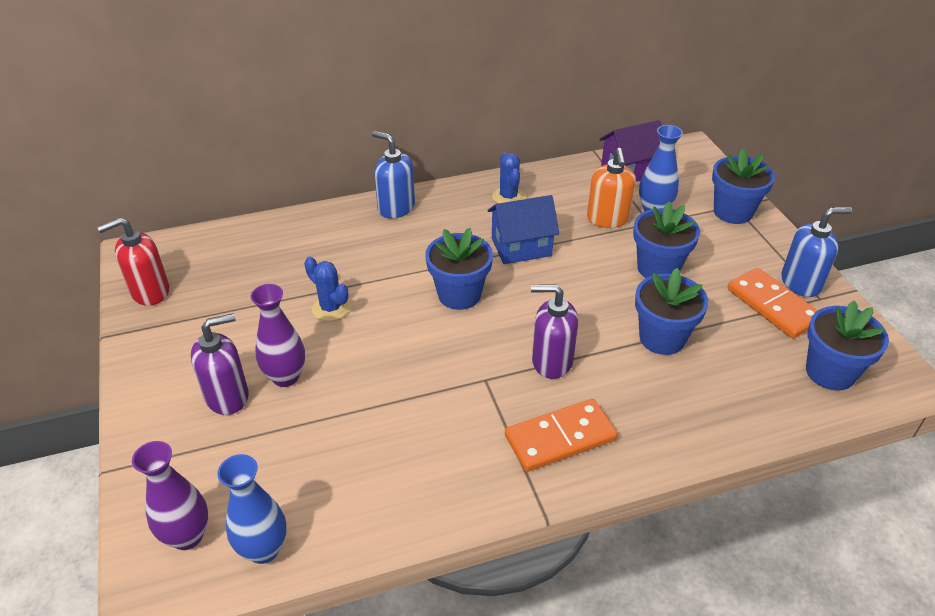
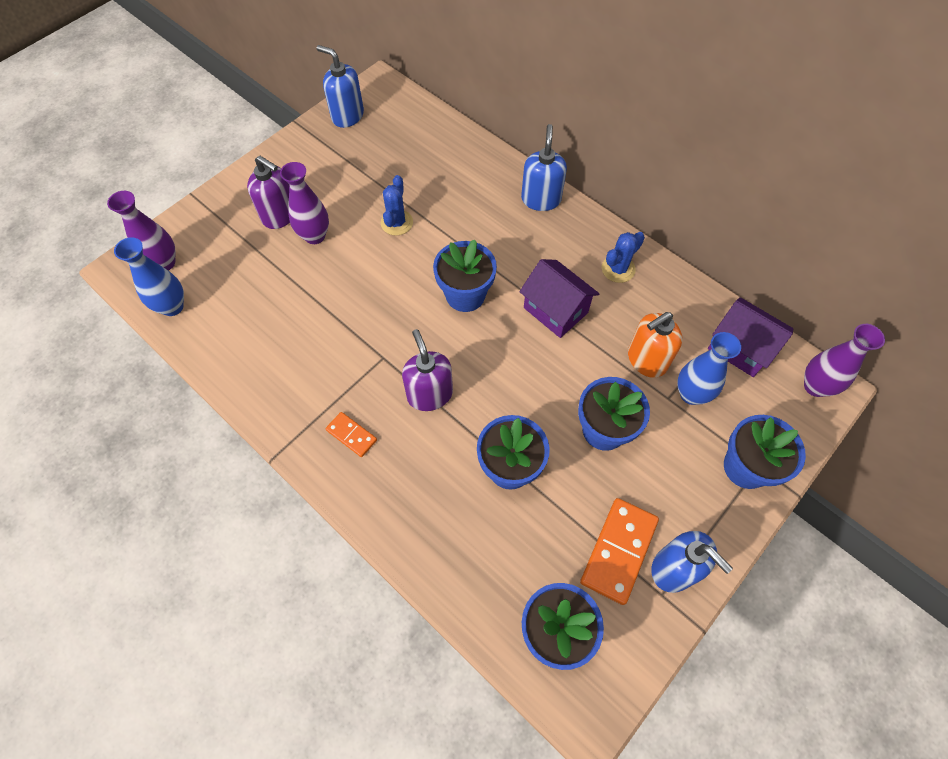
camera: 60 degrees right, 20 degrees up
(150, 292) = (347, 116): red soap dispenser -> blue soap dispenser
(521, 247) = (555, 310): blue house -> purple house
(560, 438) = (351, 435): orange domino -> orange domino, size x0.55
(684, 153) = (815, 386): none -> purple vase

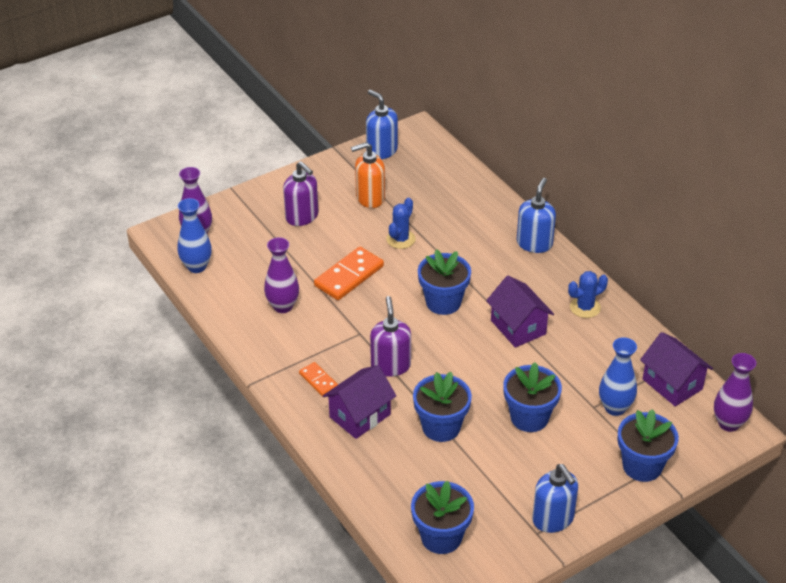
camera: 15 degrees right, 20 degrees down
(315, 236) = (327, 237): purple vase -> purple vase (283, 306)
(412, 474) = (360, 416): none -> purple house
(618, 551) = (511, 498): orange domino -> orange domino (349, 276)
(646, 360) = (585, 377): orange soap dispenser -> orange soap dispenser (370, 198)

